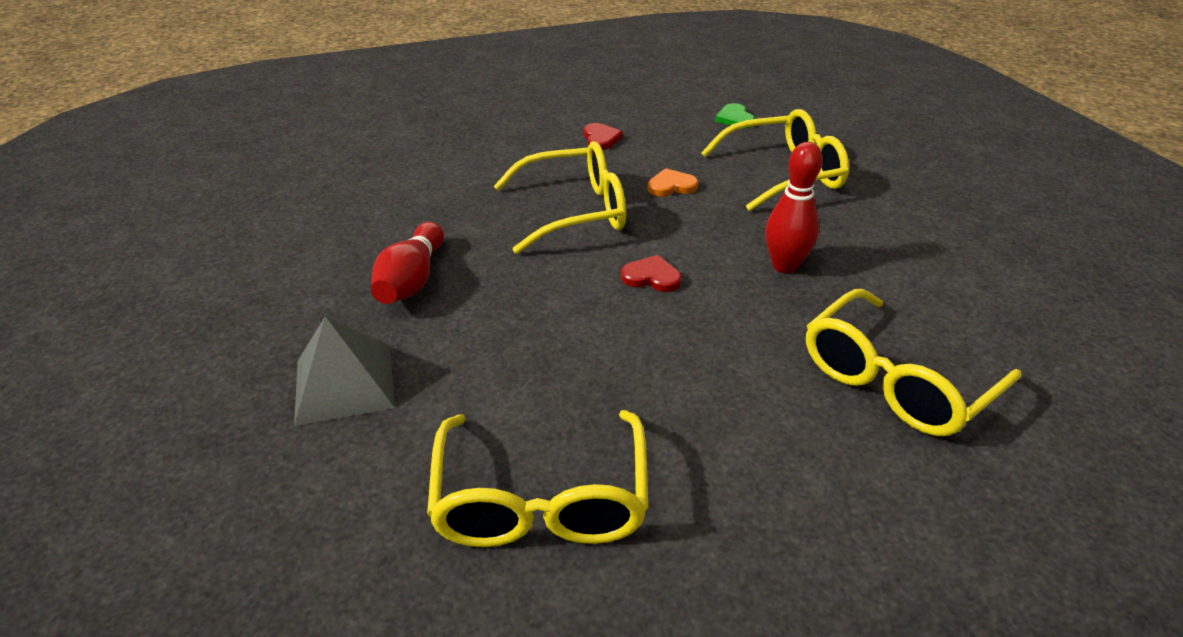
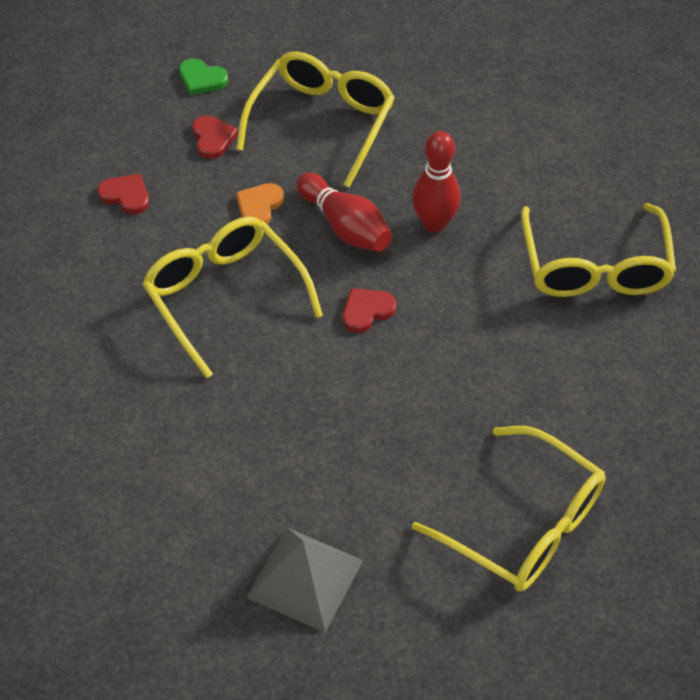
camera: 50 degrees left, 15 degrees up
(412, 280) = (211, 467): red bowling pin -> red bowling pin (345, 226)
(573, 211) = (225, 297): yellow glasses -> yellow glasses turned 60 degrees counterclockwise
(696, 144) = (213, 138): none -> red heart

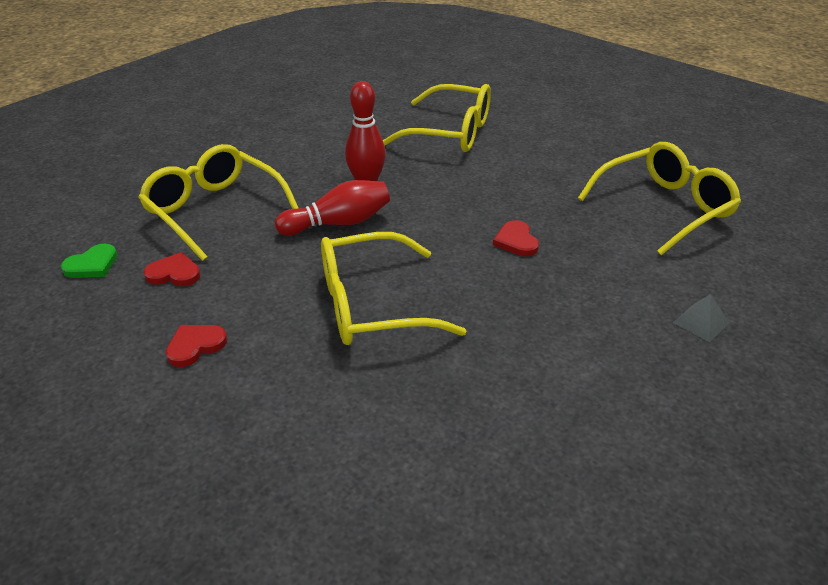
camera: 70 degrees left, 15 degrees down
(259, 206) = (280, 263): orange heart -> none
(305, 578) = (701, 322): grey pyramid -> grey pyramid, size x0.51
(366, 311) = (434, 232): red heart -> red heart (516, 241)

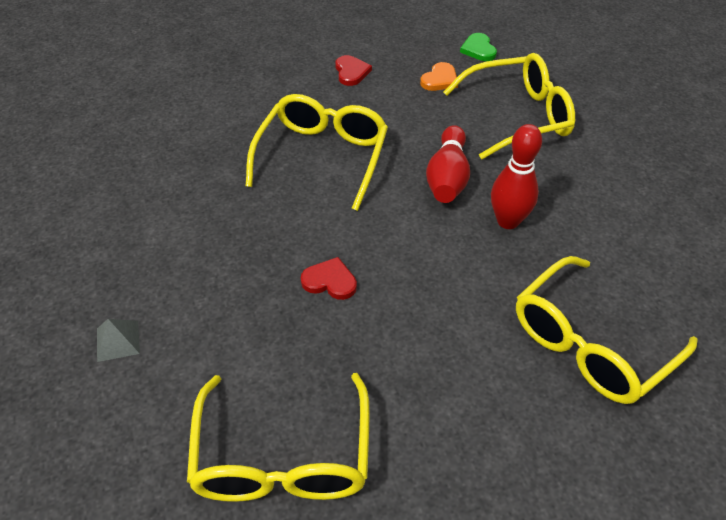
camera: 120 degrees right, 10 degrees up
(174, 273) = (440, 79): red heart -> orange heart

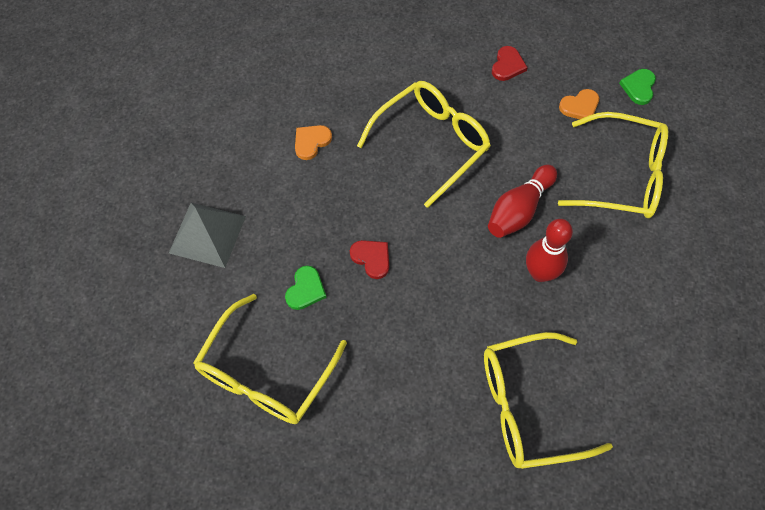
camera: 30 degrees right, 15 degrees up
(118, 341) = (207, 234): grey pyramid -> grey pyramid, size x1.96
(192, 203) = (311, 142): none -> orange heart
(275, 344) = (305, 289): none -> green heart

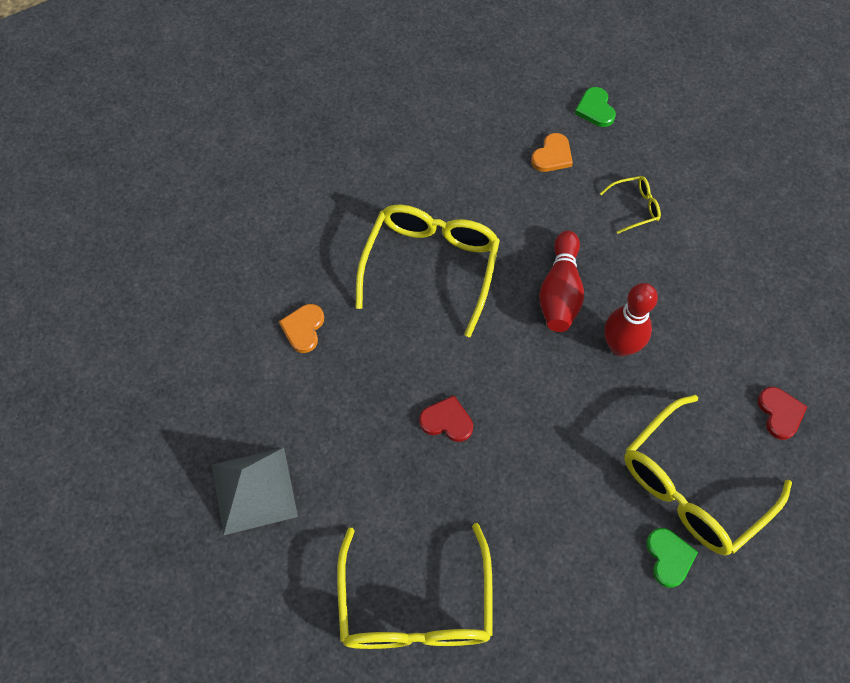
camera: 30 degrees left, 0 degrees up
(305, 289) = (400, 492): green heart -> green heart (669, 557)
(507, 65) = (455, 146): red heart -> red heart (780, 413)
(621, 176) = (634, 207): yellow glasses -> yellow glasses, size x0.44

